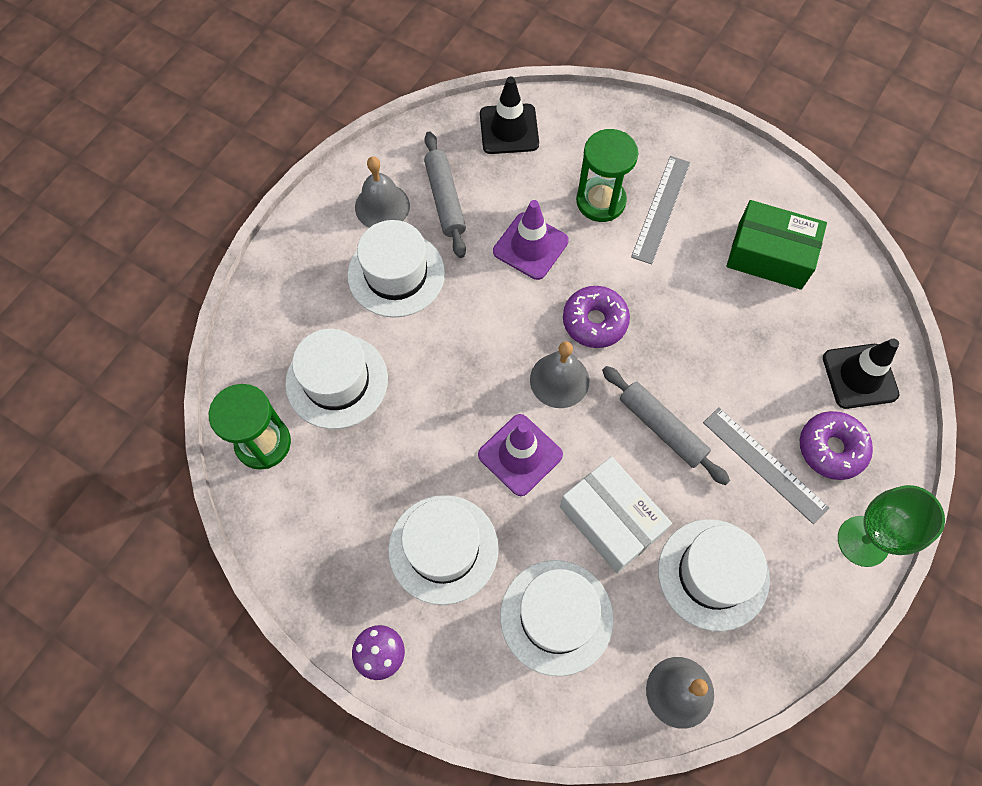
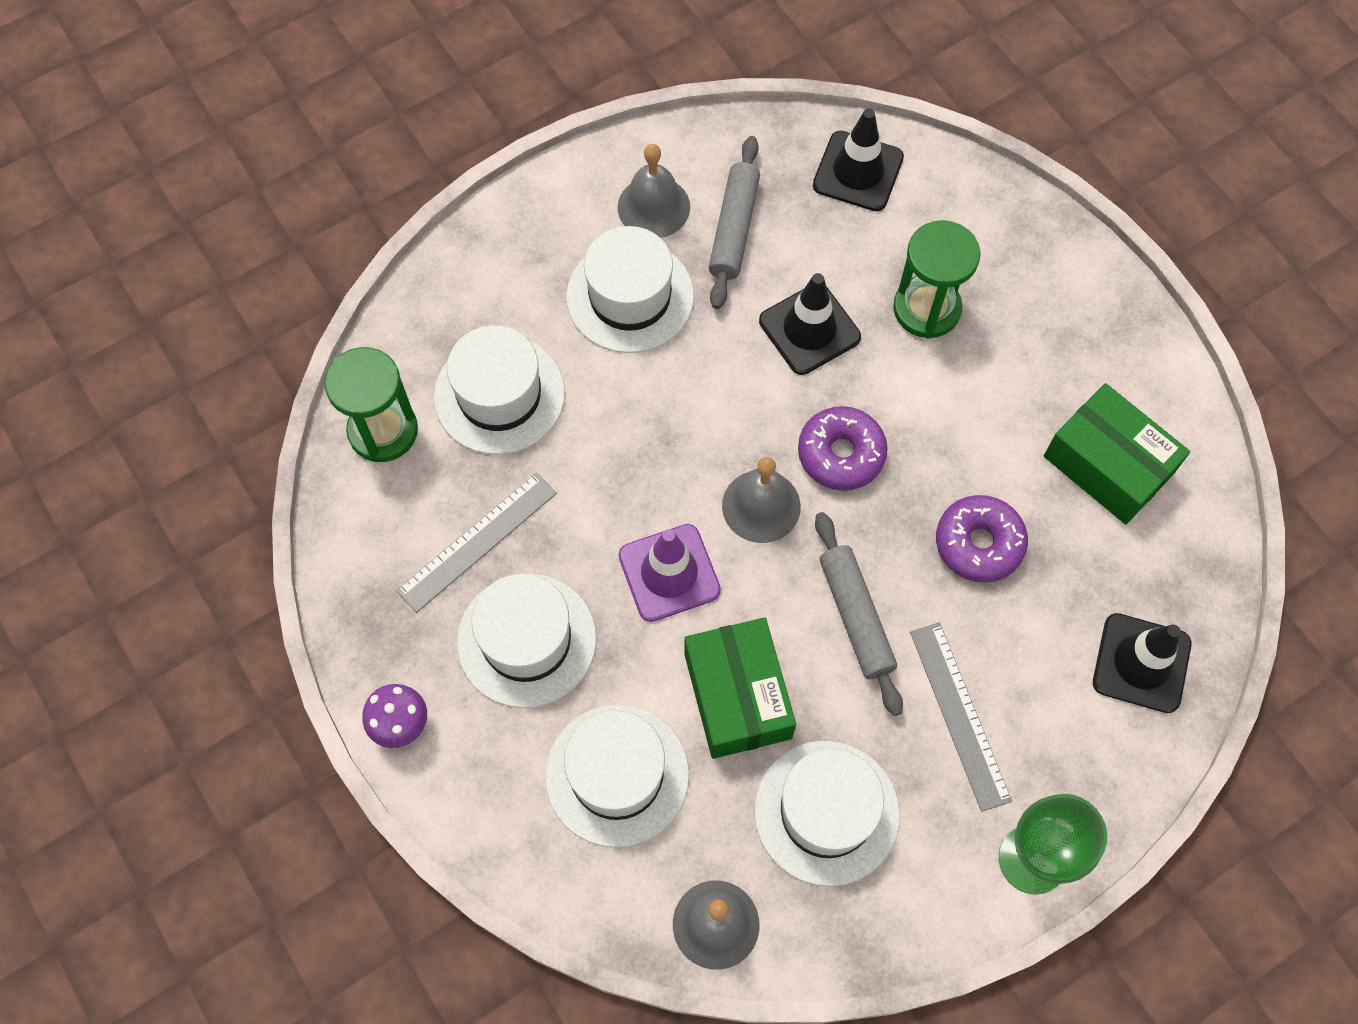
camera: 25 degrees right, 0 degrees up
(530, 246) = (809, 329): purple traffic cone -> black traffic cone
(611, 520) = (738, 695): white box -> green box
(661, 209) = (999, 349): grey ruler -> grey ruler (477, 542)
(831, 448) = (1054, 734): purple donut -> purple donut (979, 543)

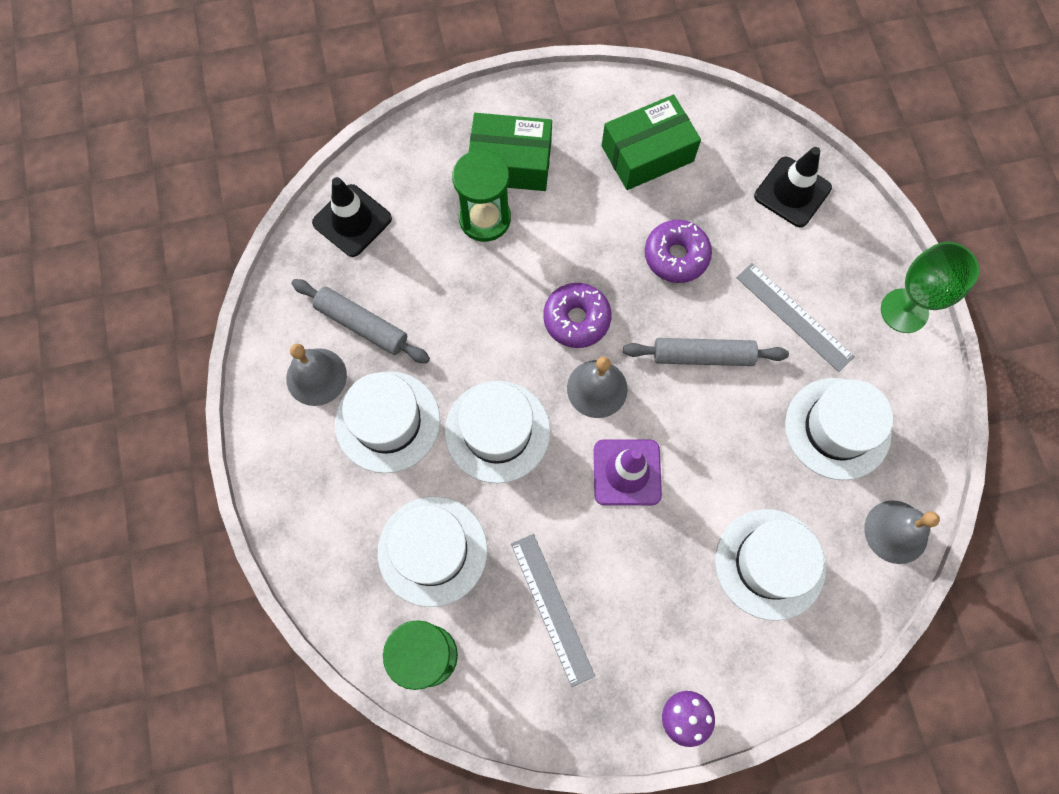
camera: 70 degrees left, 5 degrees up
(526, 640) = (645, 596): white hat -> white hat (497, 431)
(738, 695) = (736, 457): green box -> green box (510, 163)
(809, 329) = (469, 303): black traffic cone -> none
(959, 715) = (794, 316): grey ruler -> grey ruler turned 45 degrees clockwise

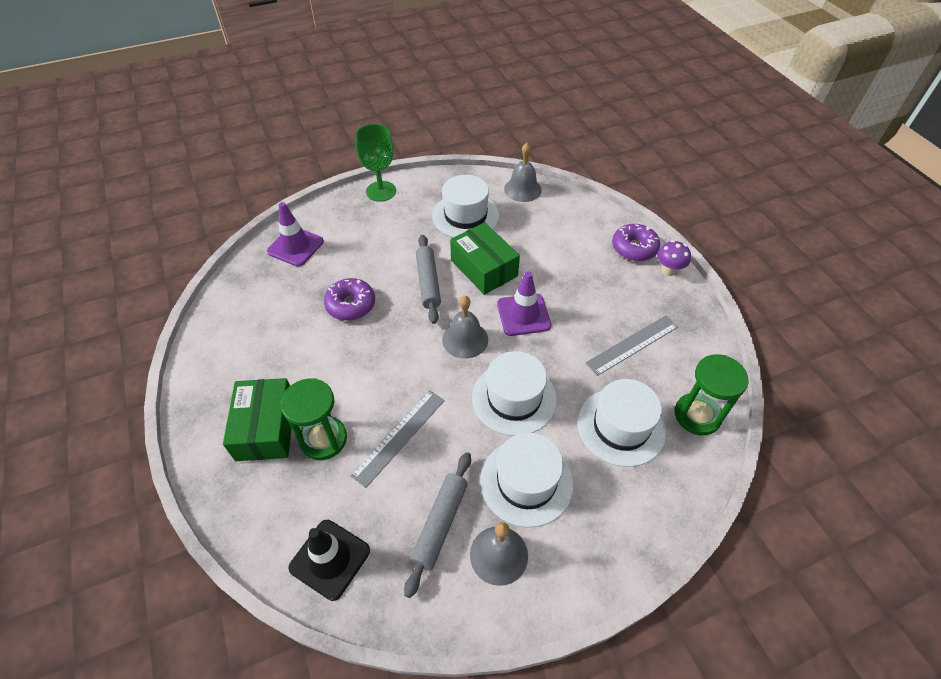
camera: 100 degrees left, 20 degrees down
(576, 319) = (411, 359): purple donut -> purple donut (634, 248)
(647, 153) = (260, 331): green box -> green box (484, 268)
(770, 564) = (560, 239): white hat -> none
(792, 192) = (295, 246): black traffic cone -> purple traffic cone
(794, 316) = (392, 239): grey ruler -> grey ruler (399, 437)

